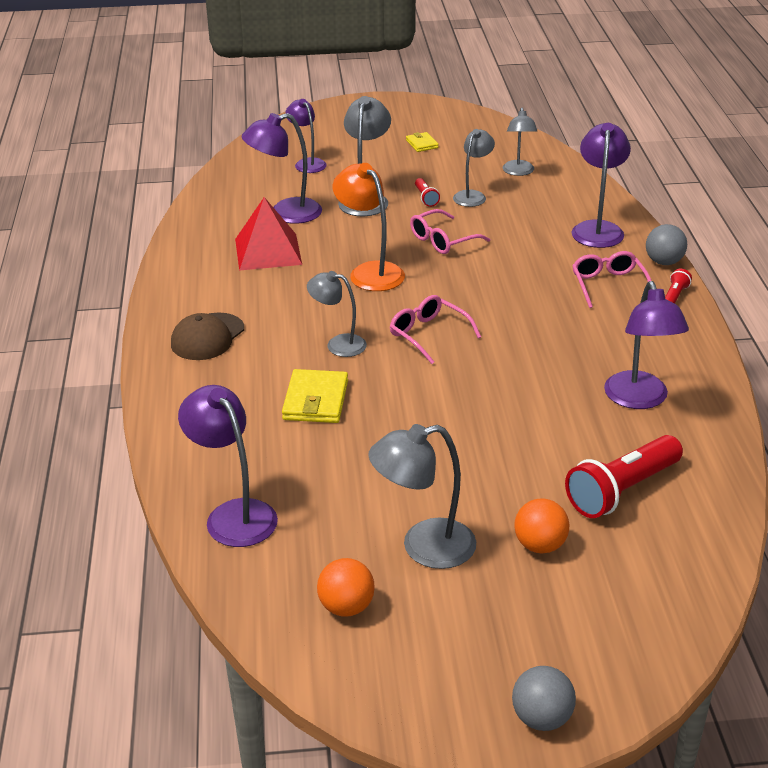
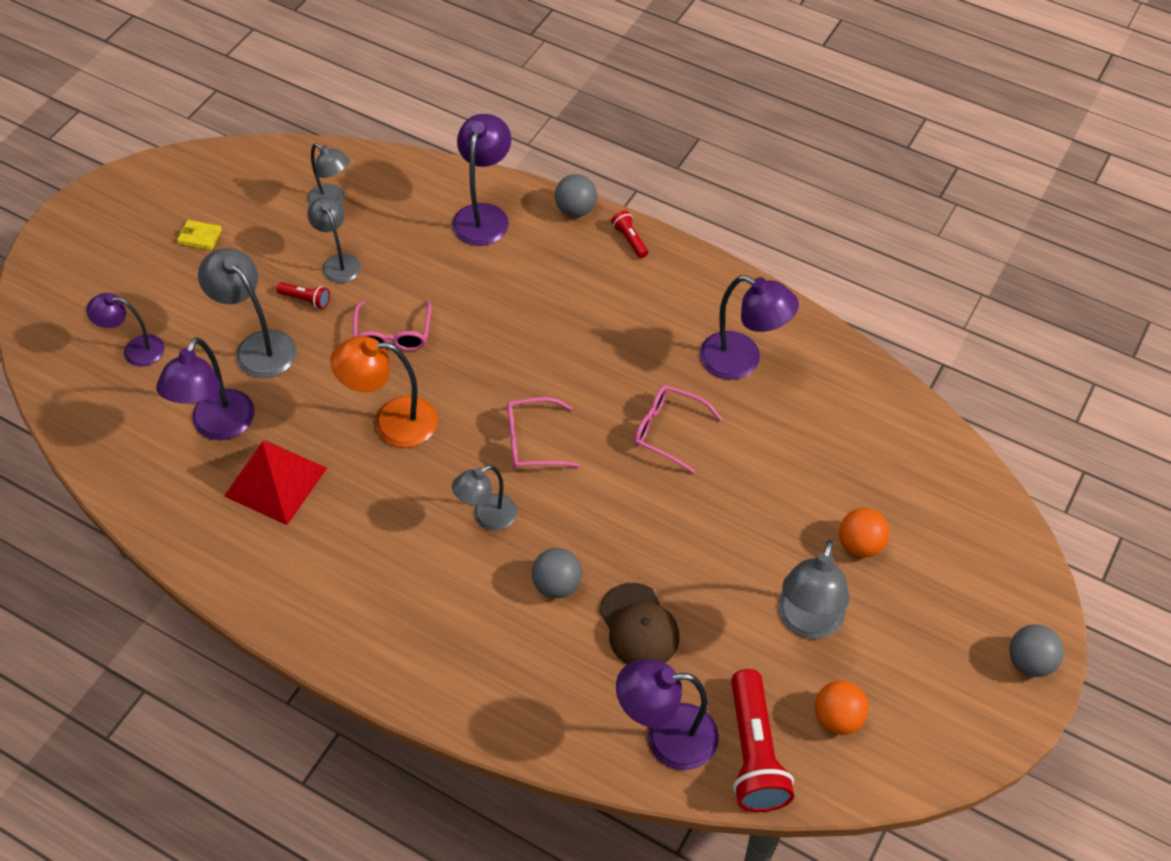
camera: 55 degrees left, 20 degrees up
(207, 337) = (381, 615): brown cap -> brown cap (639, 626)
(315, 400) = (557, 584): yellow wallet -> grey ball
(597, 229) = (484, 215): purple lamp -> purple lamp turned 60 degrees clockwise
(608, 285) = (575, 269): pink glasses -> pink glasses (668, 431)
(622, 491) = (838, 450): red flashlight -> red flashlight (754, 753)

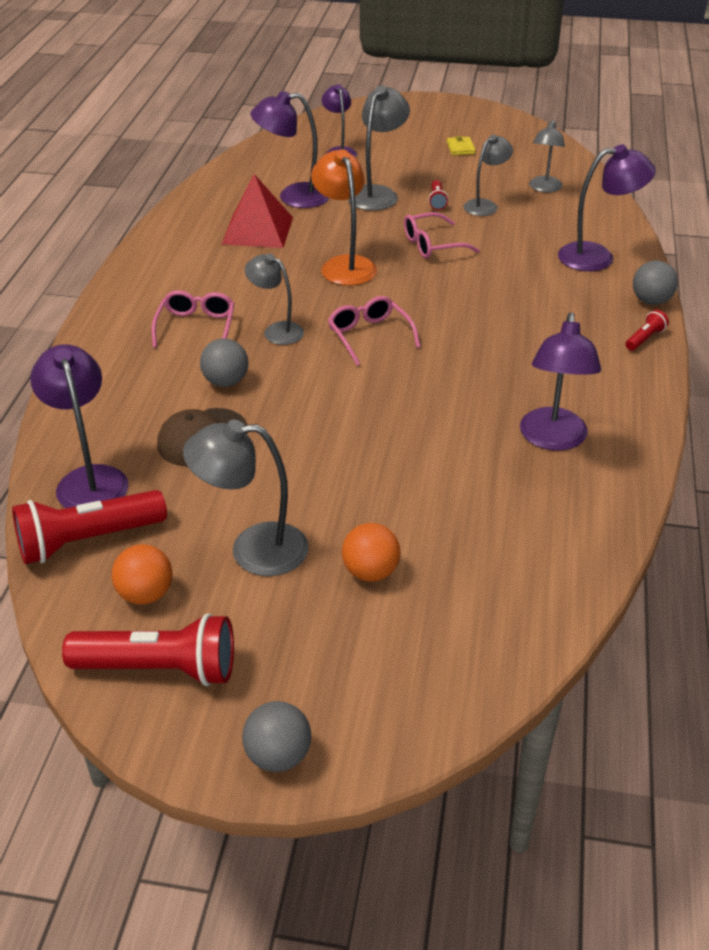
camera: 70 degrees right, 15 degrees down
(668, 431) = (432, 409): pink glasses -> pink glasses (196, 327)
(925, 723) = (160, 668): none -> red flashlight

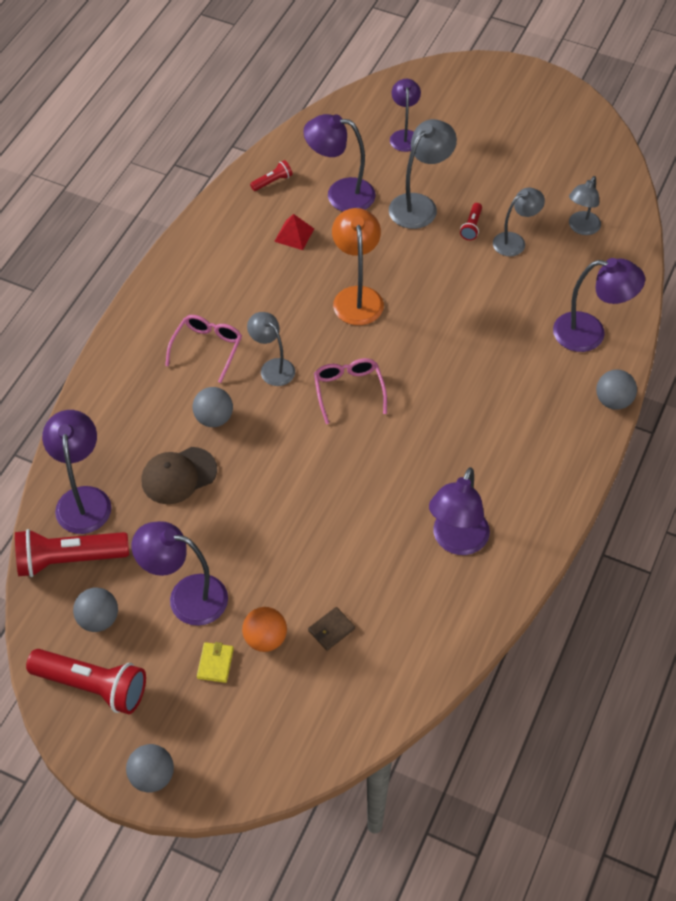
camera: 15 degrees right, 15 degrees up
(145, 594) = (98, 619): orange ball -> grey ball
(253, 549) = (186, 597): grey lamp -> purple lamp
(257, 230) = (294, 235): red pyramid -> red pyramid, size x0.54
(432, 245) = (445, 286): pink glasses -> none
(448, 547) = (331, 630): none -> brown wallet
(460, 148) = (524, 152): yellow wallet -> yellow wallet (215, 663)
(645, 338) = (586, 445): red flashlight -> red flashlight (272, 181)

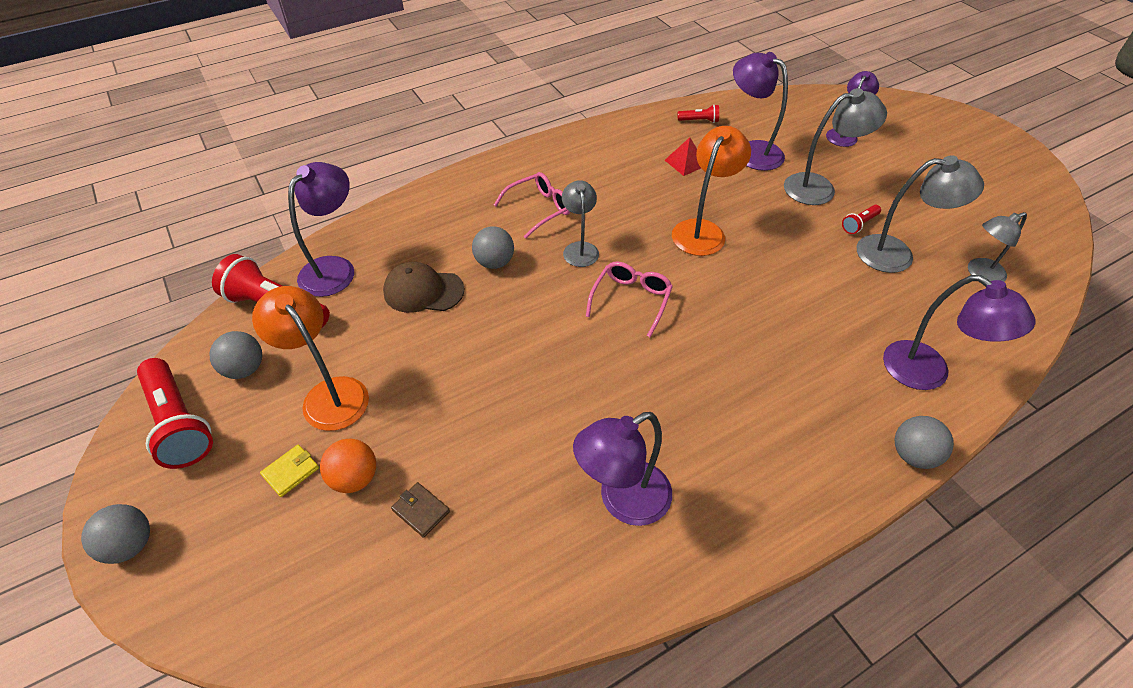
camera: 35 degrees right, 5 degrees down
(186, 597) = (329, 394): purple lamp -> orange lamp
(331, 630) = (421, 511): brown wallet -> brown wallet turned 45 degrees clockwise
(515, 241) = (896, 254): grey lamp -> grey lamp, size x1.51

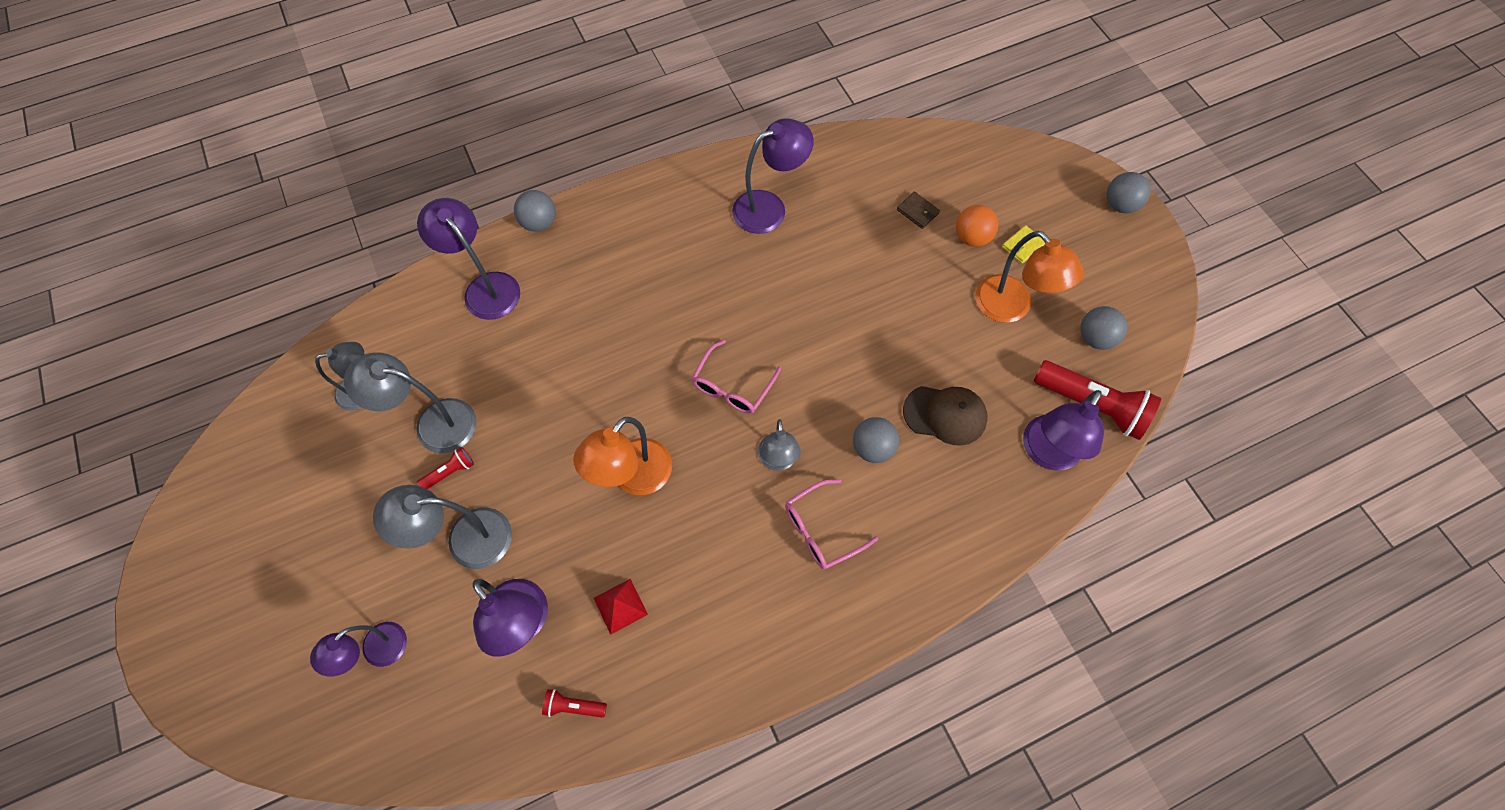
camera: 175 degrees left, 15 degrees up
(179, 423) = (1129, 291): red flashlight -> none

